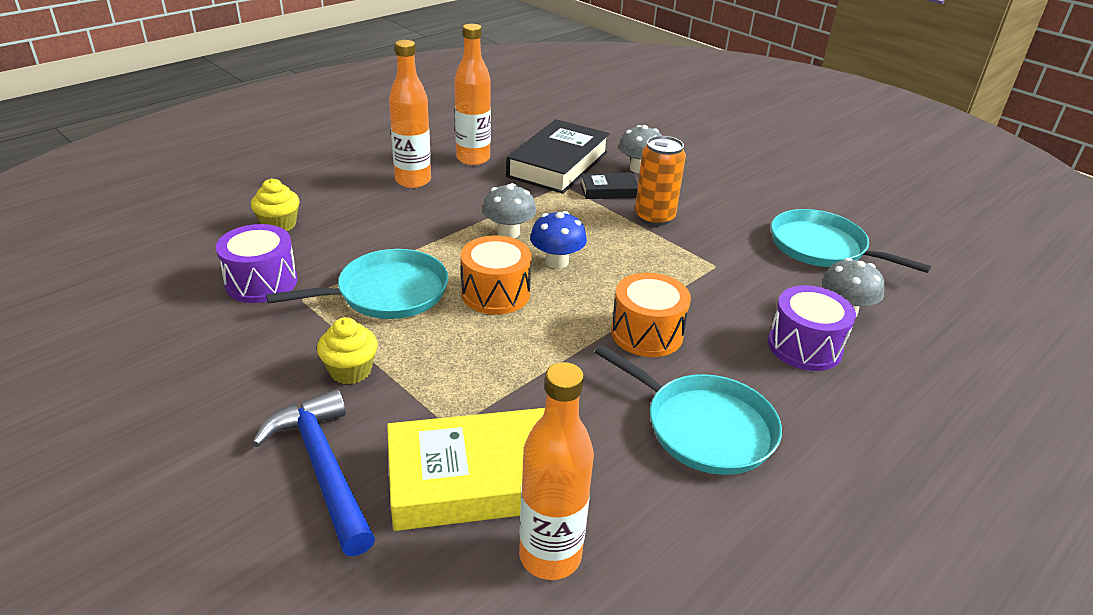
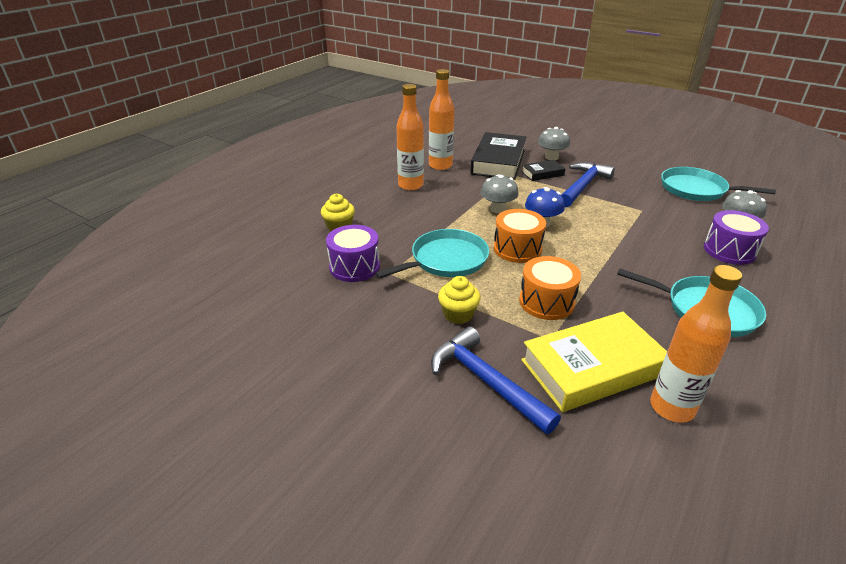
camera: 10 degrees left, 0 degrees up
(647, 333) = (630, 258): orange drum -> orange drum (546, 302)
(654, 217) = (583, 186): orange can -> blue hammer

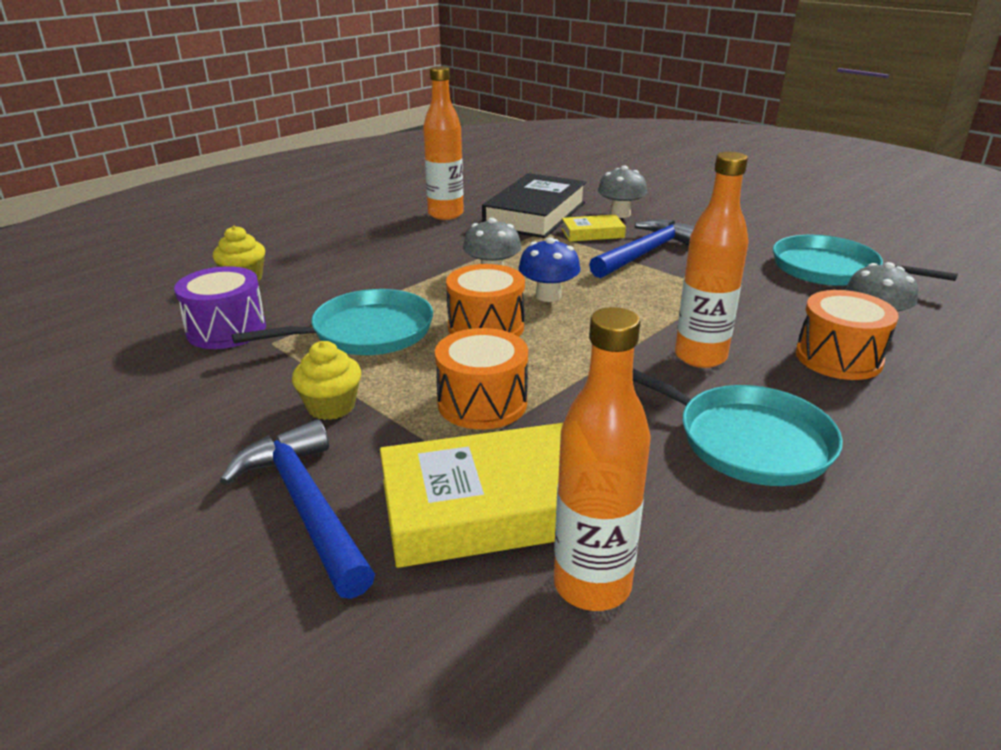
camera: 10 degrees right, 5 degrees down
(410, 185) = (384, 235): orange bottle -> orange bottle (700, 357)
(542, 173) = (592, 233): black book -> yellow book
(729, 250) = (838, 358): purple drum -> orange drum

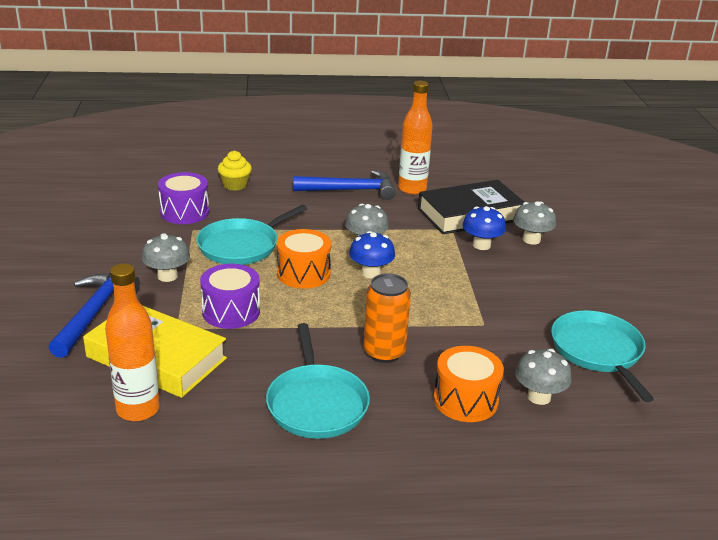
camera: 40 degrees right, 0 degrees up
(331, 406) = (167, 276): yellow cupcake -> grey mushroom
(366, 332) = (241, 246): turquoise pan -> turquoise pan turned 120 degrees clockwise
(482, 403) = (231, 311): orange drum -> purple drum
(592, 233) = (481, 245): yellow book -> blue mushroom
(645, 253) = (488, 275): blue hammer -> blue hammer (350, 190)
(700, 357) = (384, 352): orange bottle -> orange can

